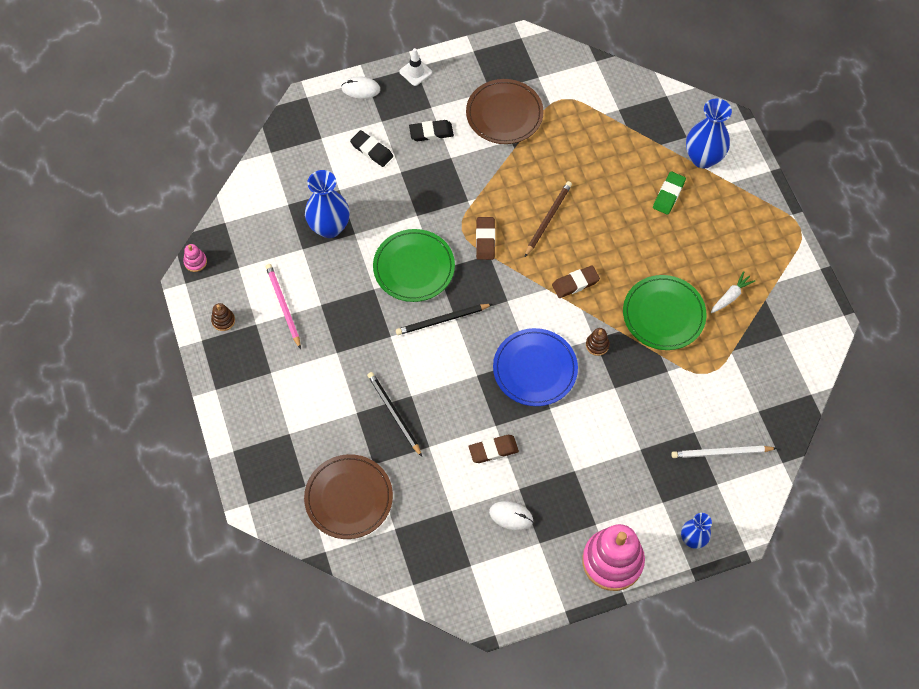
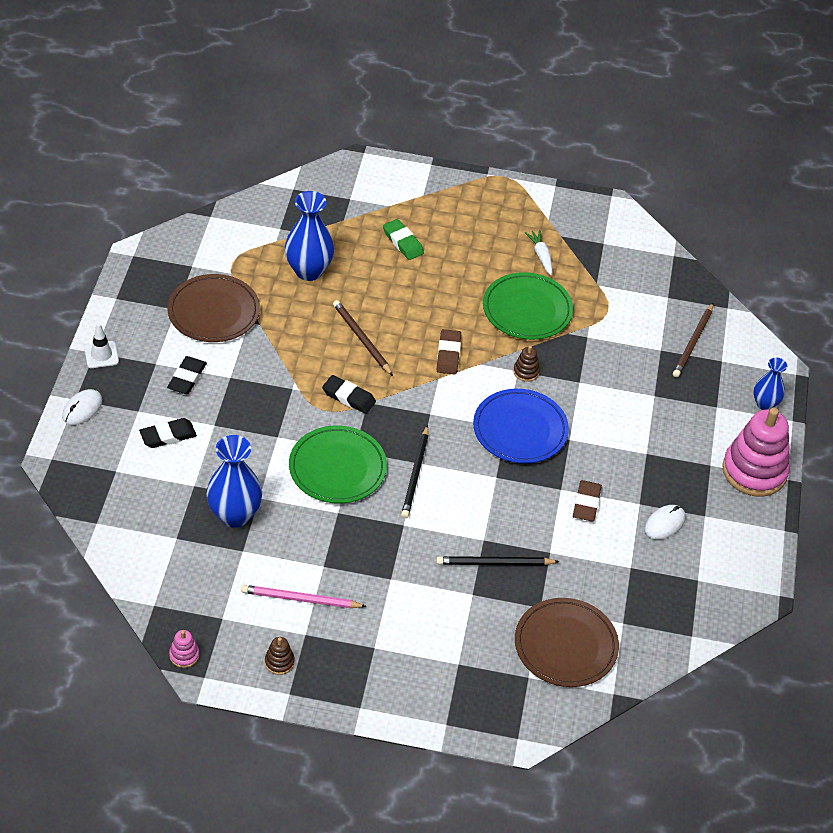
camera: 65 degrees left, 15 degrees down
(485, 240) = (348, 397): brown eraser -> black eraser
(703, 158) = (382, 200): blue vase -> blue vase (308, 271)
(721, 453) = (693, 342): white pencil -> brown pencil

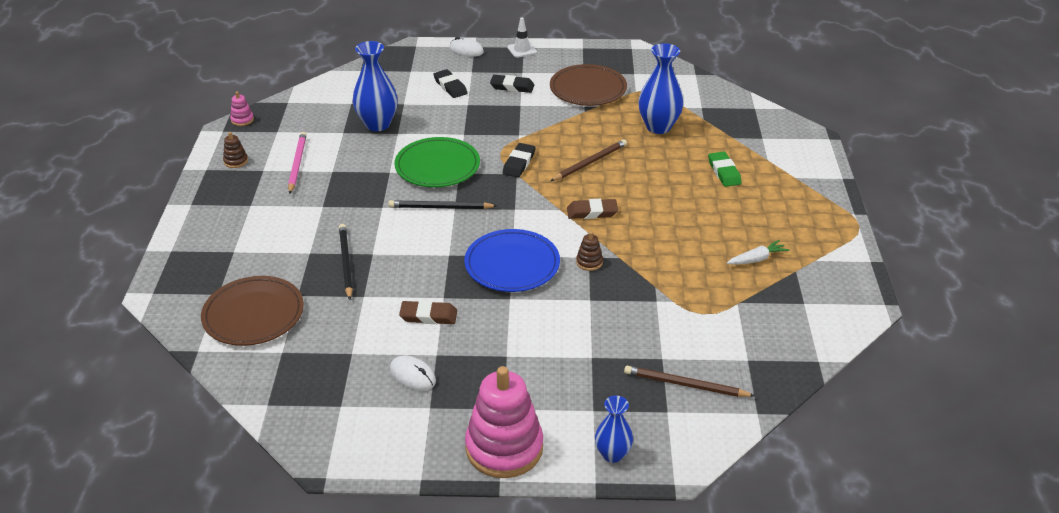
camera: 85 degrees right, 10 degrees down
(403, 242) = (724, 172): green eraser -> green eraser turned 60 degrees counterclockwise
(527, 310) = (674, 256): green plate -> none

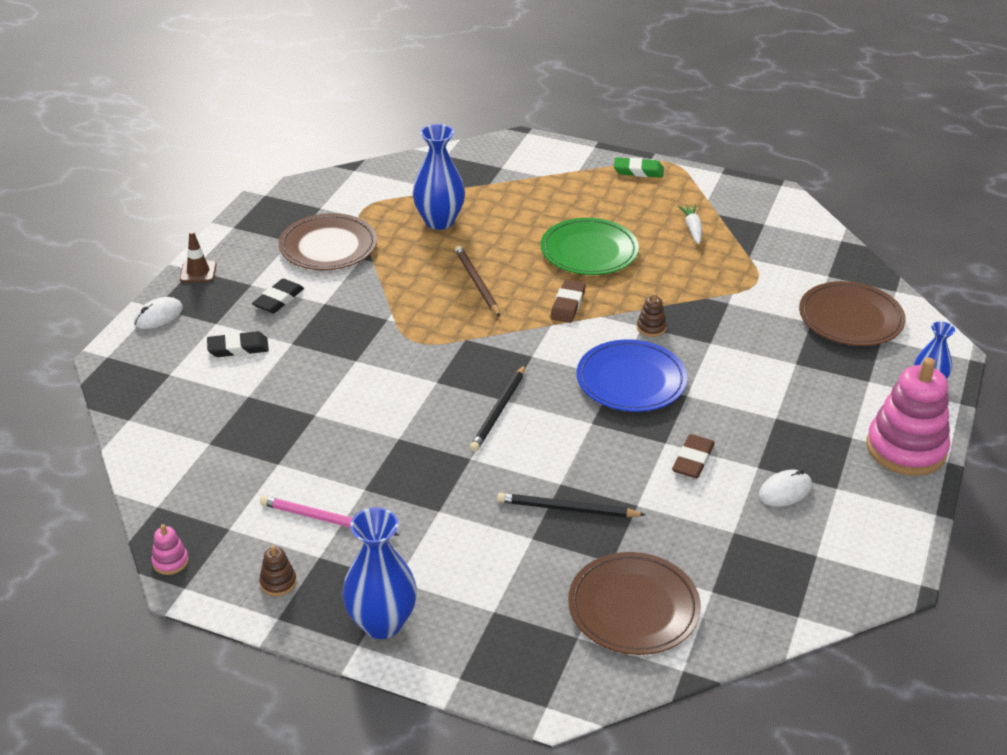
camera: 70 degrees left, 0 degrees up
(377, 124) = (282, 428): blue vase -> blue vase (382, 623)
(437, 166) = (412, 396): green plate -> green plate (589, 251)
(519, 163) = (446, 332): black eraser -> none
(522, 50) = (198, 272): white traffic cone -> brown traffic cone
(686, 385) = (850, 318): brown pencil -> brown plate
(724, 172) = (546, 206): green eraser -> green eraser (638, 171)

